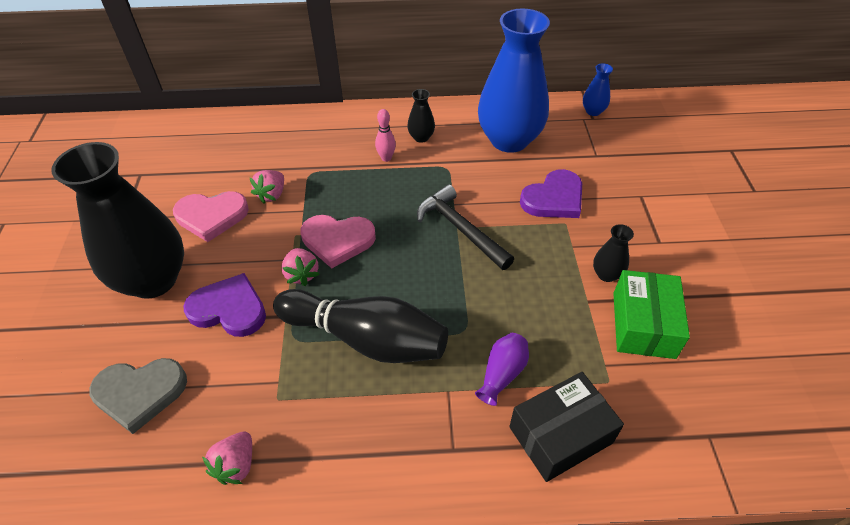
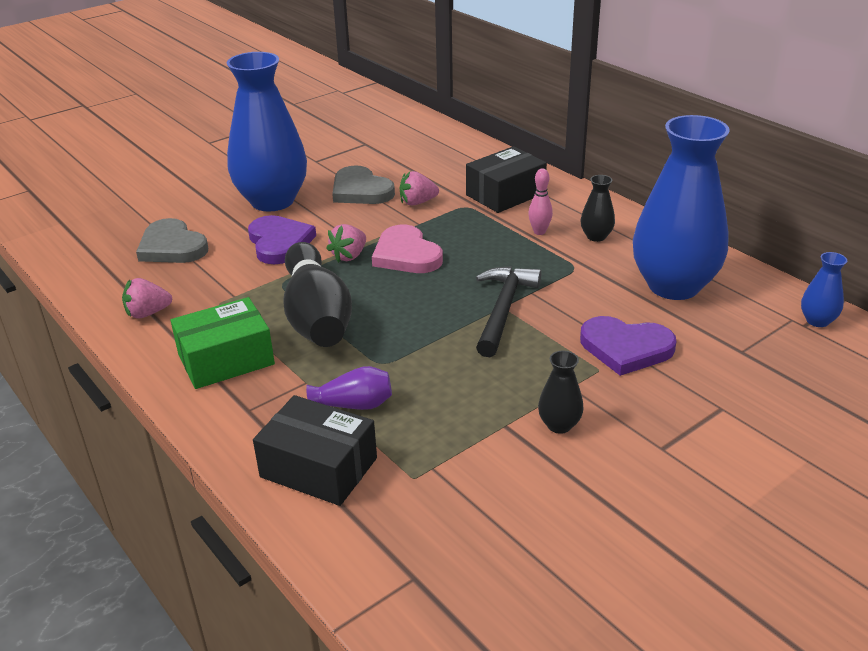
camera: 55 degrees right, 15 degrees down
(153, 280) = (272, 201): black vase -> blue vase
(211, 216) = (360, 190): pink heart -> grey heart
(318, 145) = (505, 194): none -> black box
(643, 324) = (517, 476): green box -> green box (226, 359)

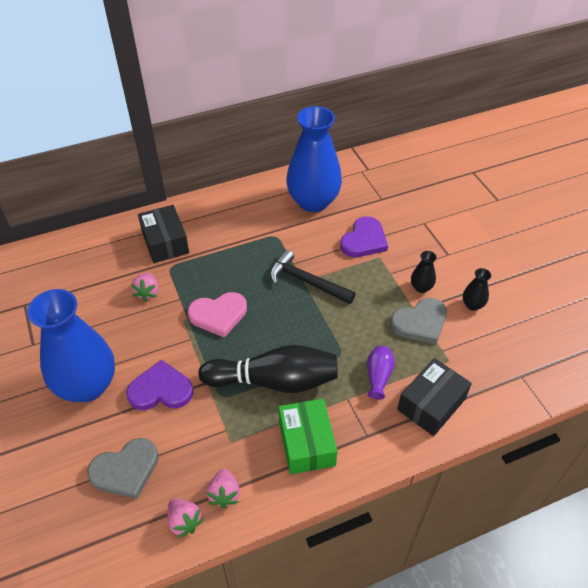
camera: 75 degrees left, 15 degrees up
(349, 256) = (203, 348): pink strawberry -> pink strawberry (184, 521)
(360, 190) = (107, 323): grey heart -> grey heart (420, 323)
(539, 232) = (225, 239): pink bowling pin -> none
(596, 236) = (245, 215): black vase -> black vase (472, 305)
(817, 321) = (366, 163): blue vase -> none

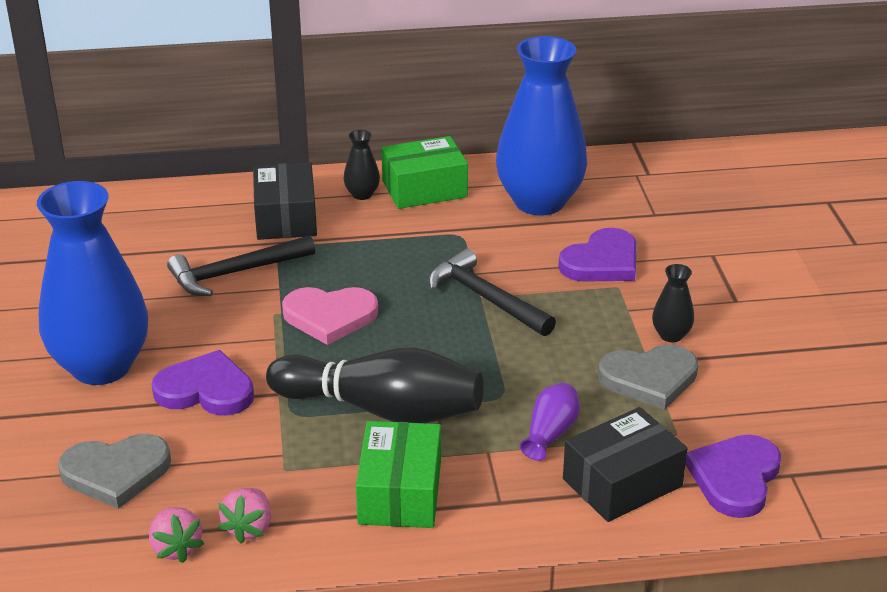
camera: 15 degrees right, 15 degrees down
(147, 292) = (234, 273): pink strawberry -> black hammer
(242, 204) = (424, 189): none -> green box
(472, 305) = (749, 371): black vase -> black vase (362, 194)
(491, 386) = (735, 478): none -> purple heart

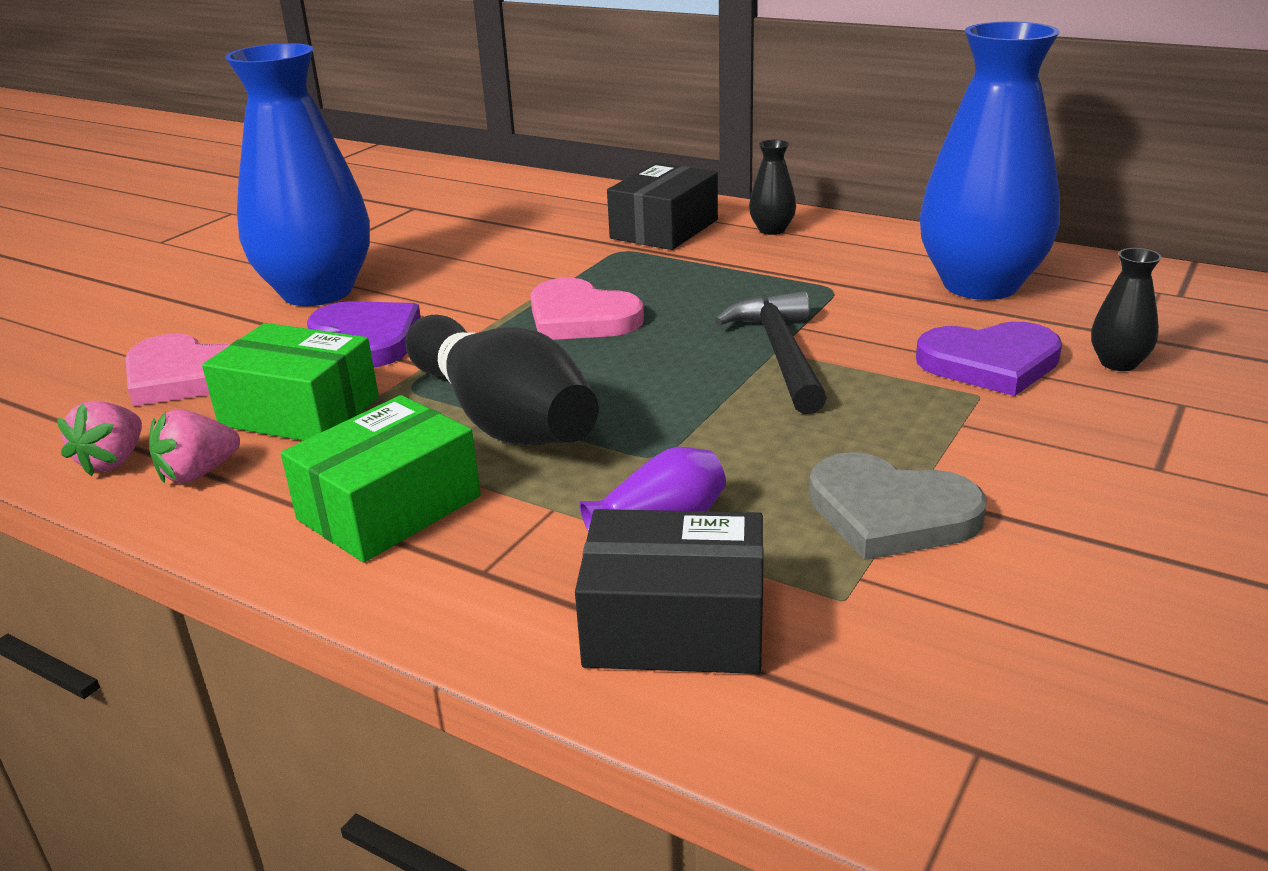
camera: 40 degrees right, 5 degrees down
(116, 472) = (183, 376): grey heart -> pink heart
(234, 273) = (546, 257): black hammer -> none
(424, 189) = (849, 241): green box -> green box (300, 411)
(671, 335) = (993, 473): black vase -> black vase (1118, 363)
(735, 478) = (864, 705): purple heart -> none

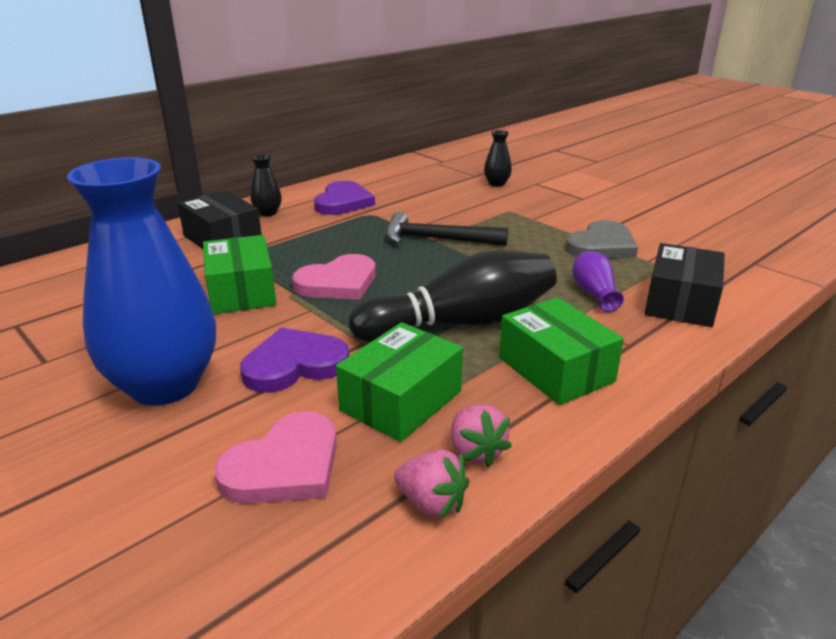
camera: 75 degrees left, 0 degrees up
(527, 273) = (241, 291): none -> green box
(980, 285) = (398, 187): blue vase -> none
(990, 363) = (480, 202): purple heart -> purple heart (343, 202)

